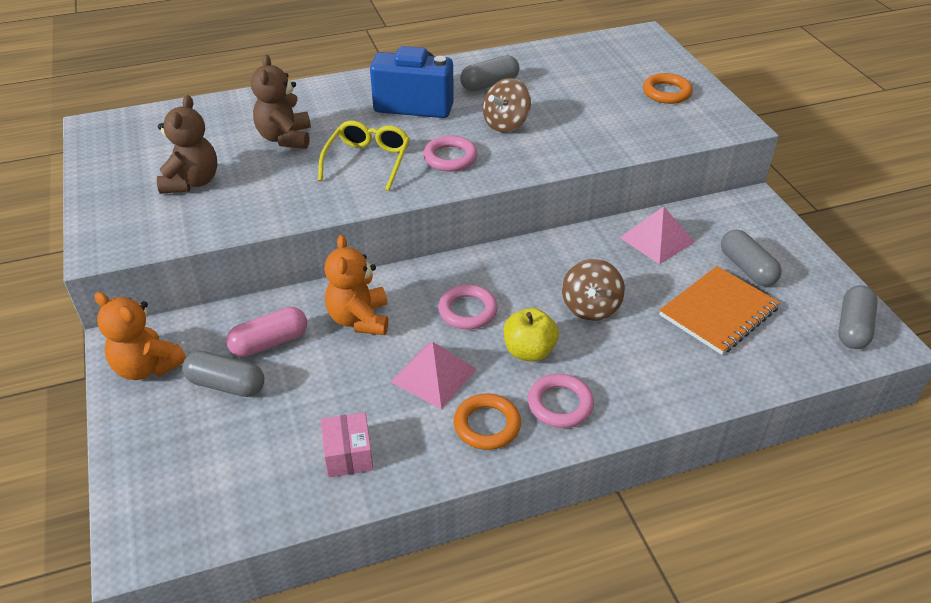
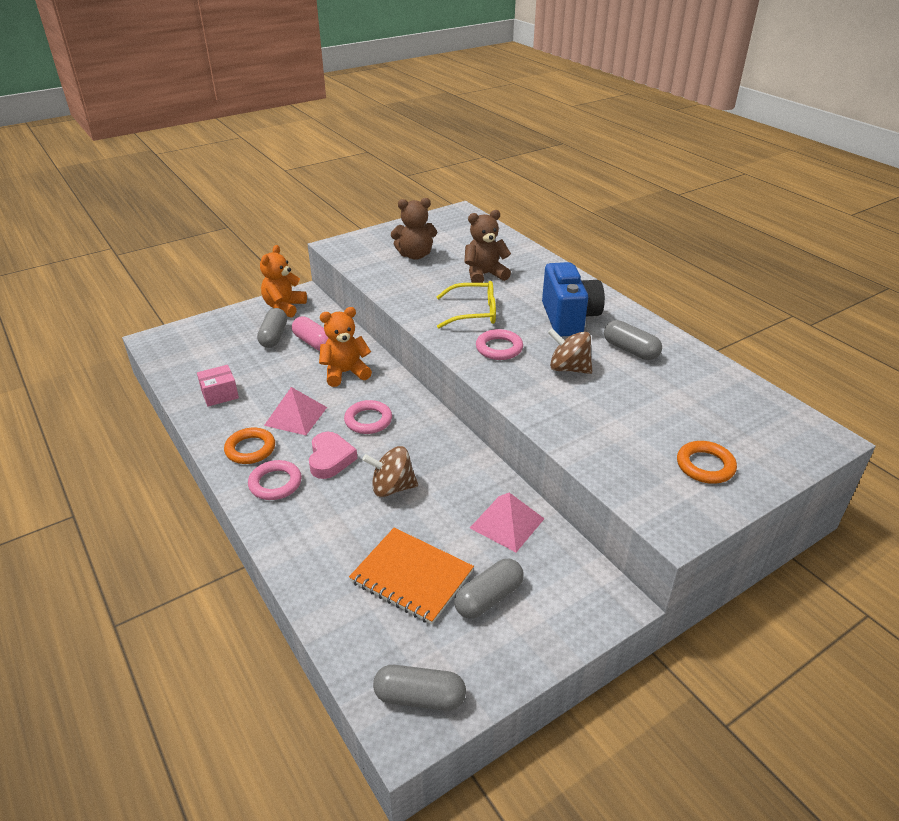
camera: 75 degrees right, 5 degrees down
(529, 351) = (330, 459): yellow apple -> pink heart

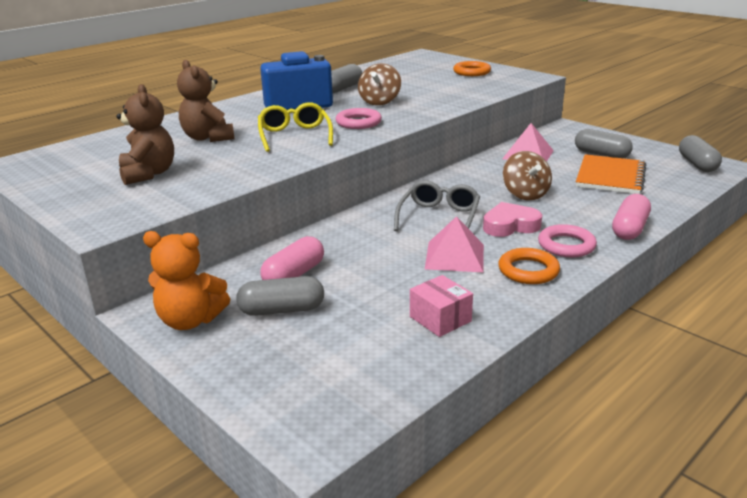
camera: 100 degrees left, 10 degrees down
(280, 539) = (629, 229): none -> pink capsule
(345, 373) = (358, 243): orange teddy bear -> none
(368, 420) = (439, 217): pink ring -> grey glasses

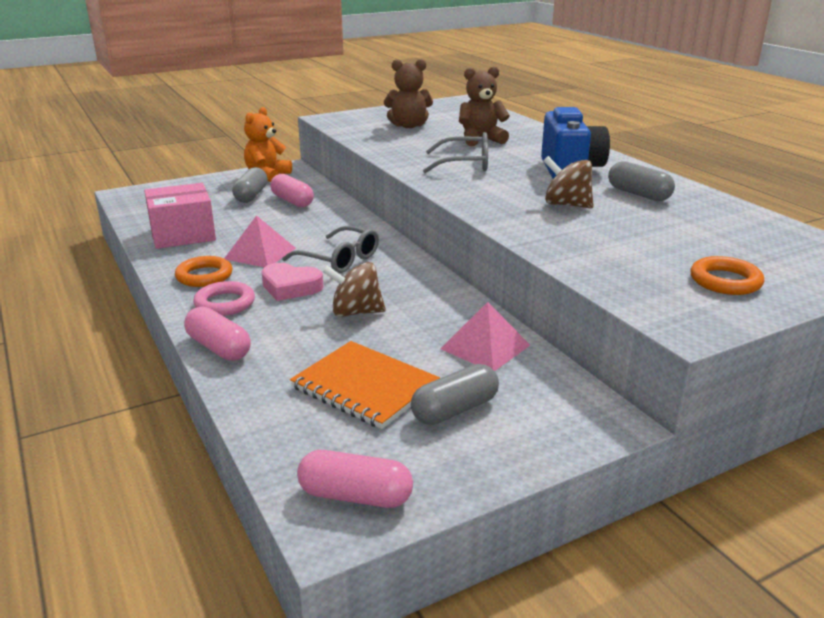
camera: 105 degrees right, 0 degrees up
(294, 136) = (464, 164): yellow glasses -> grey glasses
(358, 122) = (489, 188): pink ring -> none
(440, 319) = (183, 234): pink box -> pink box, size x1.70
(510, 225) = (290, 287): pink heart -> pink heart turned 105 degrees clockwise
(697, 164) = (355, 496): grey capsule -> pink capsule

